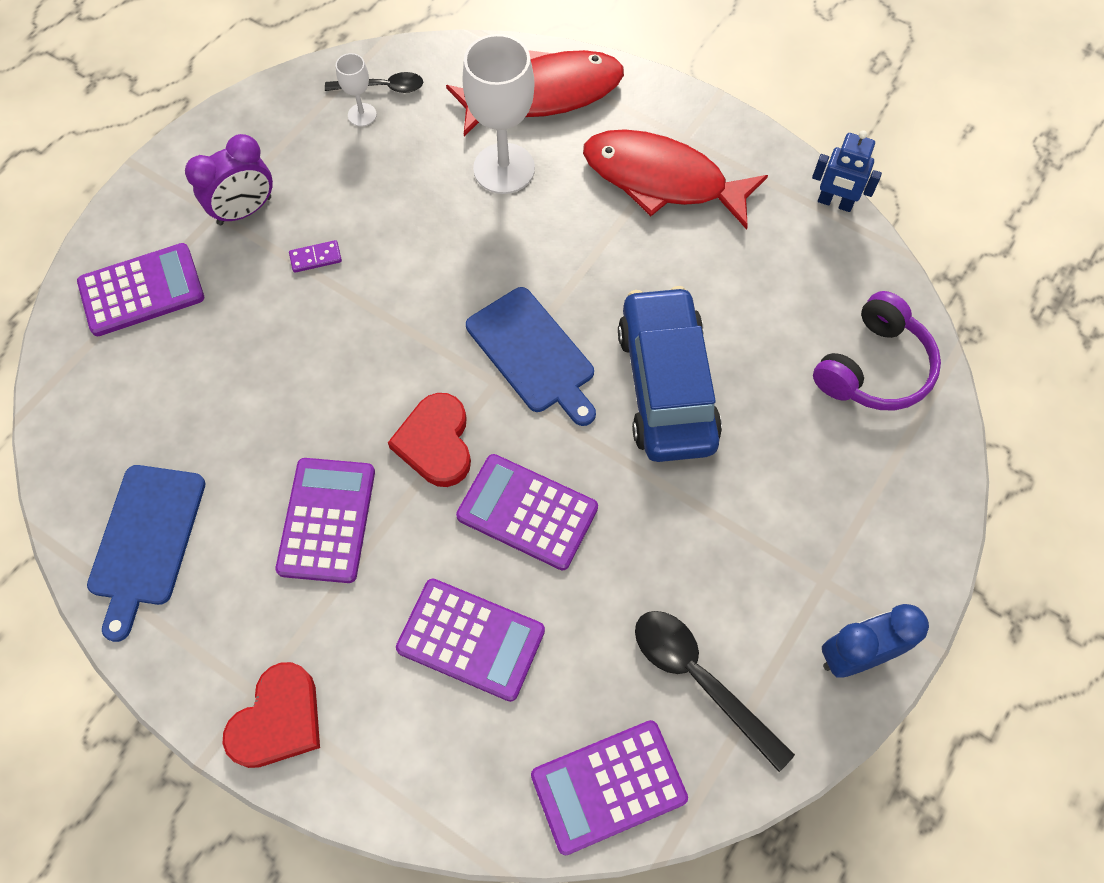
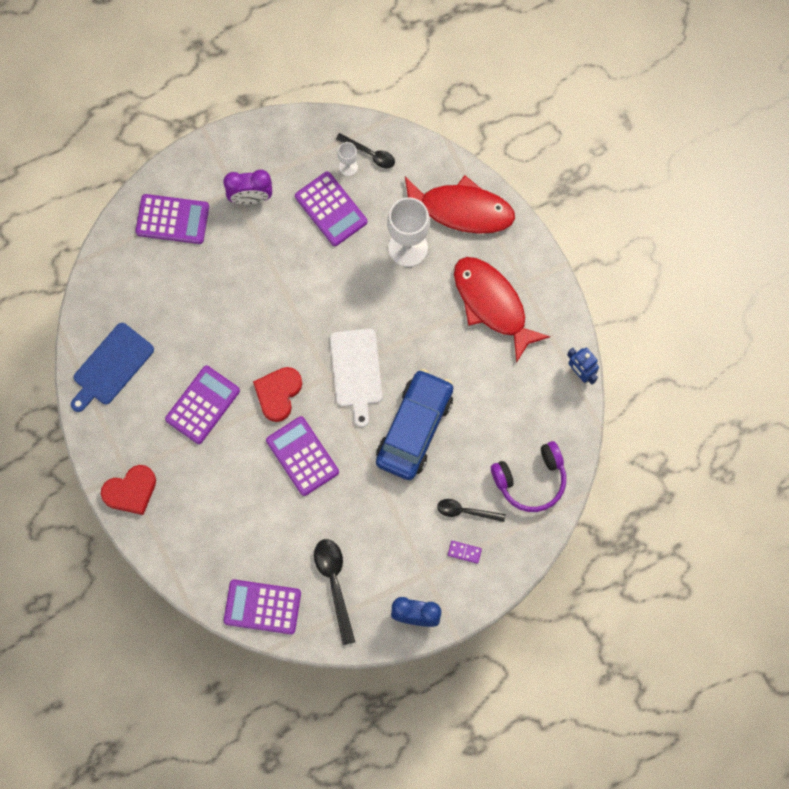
camera: 30 degrees right, 10 degrees up
(315, 258) = (273, 249): purple domino -> purple domino (464, 552)
(471, 639) = (239, 504): purple calculator -> purple calculator (331, 209)
(533, 354) = (356, 371): blue cutting board -> white cutting board
(817, 459) = (465, 511): none -> black spoon

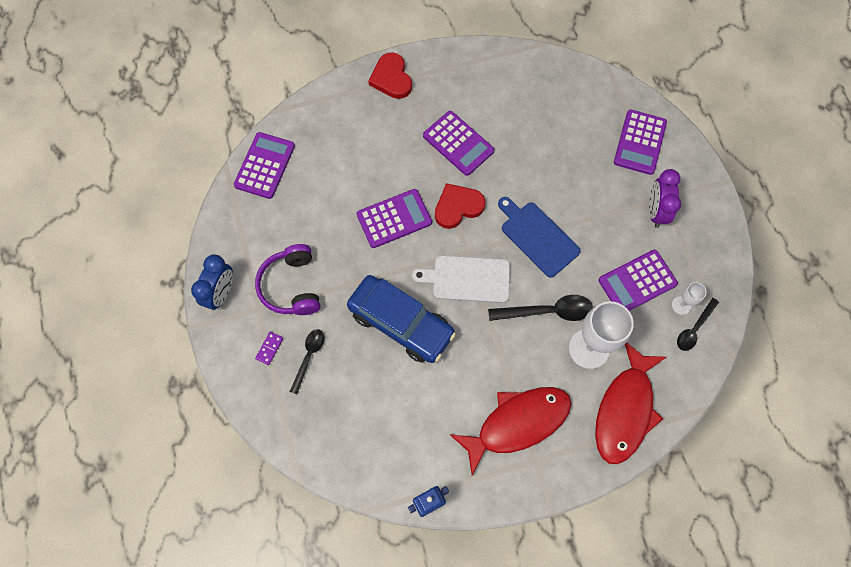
camera: 100 degrees right, 5 degrees down
(111, 366) = (506, 77): blue cutting board -> blue cutting board (537, 237)
(278, 393) = (457, 207): red heart -> red heart turned 60 degrees counterclockwise
(334, 584) = (269, 227): black spoon -> black spoon (547, 311)
(531, 480) = (326, 427): purple headphones -> purple headphones (292, 286)

